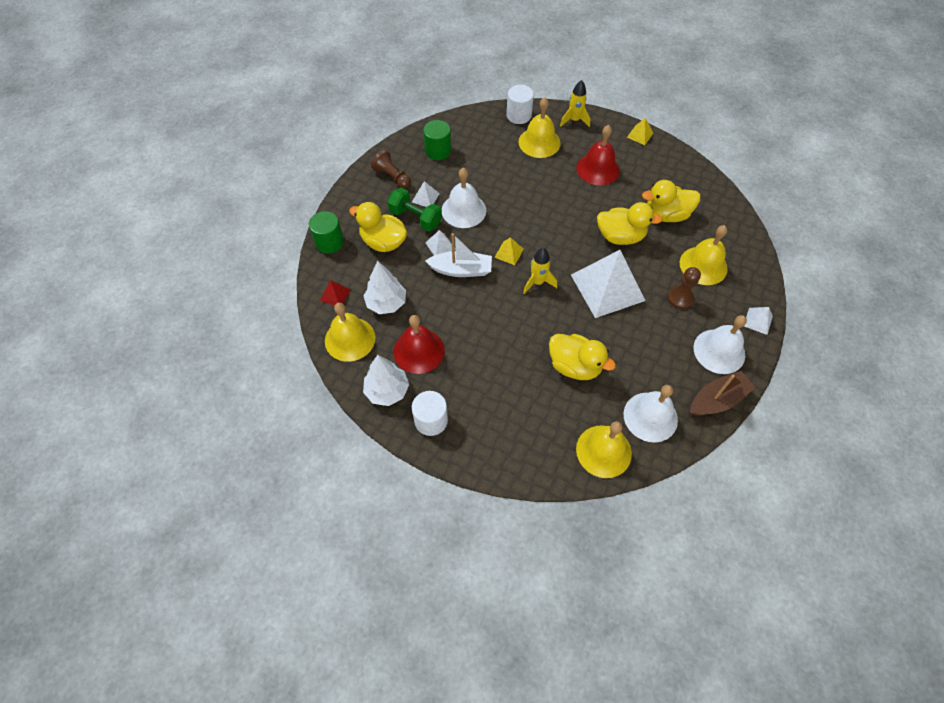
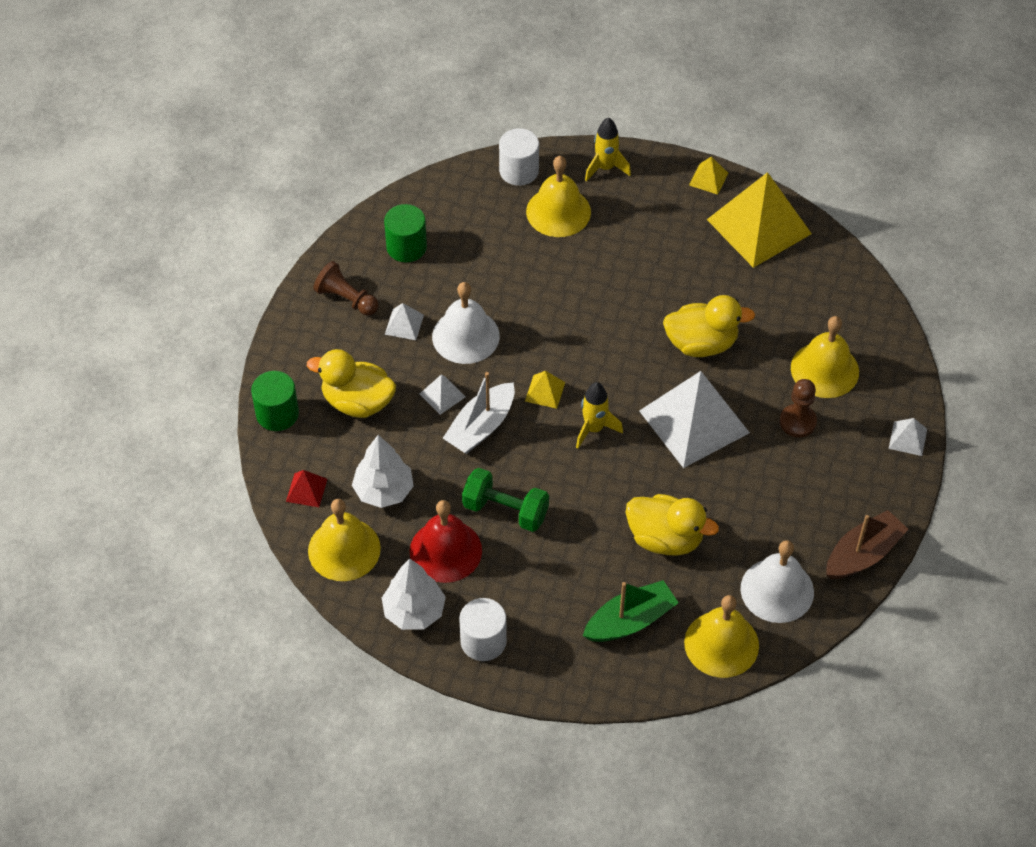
camera: 10 degrees left, 5 degrees down
(415, 218) = (396, 358): green dumbbell -> green dumbbell (505, 510)
(461, 270) = (481, 427): white boat -> white boat turned 135 degrees clockwise
(539, 422) = (630, 621): none -> green boat
(598, 169) = (653, 243): red bell -> none
(666, 215) = (763, 301): yellow duck -> none
(669, 168) = (759, 226): none -> yellow pyramid
(719, 351) = (859, 488): white bell -> none

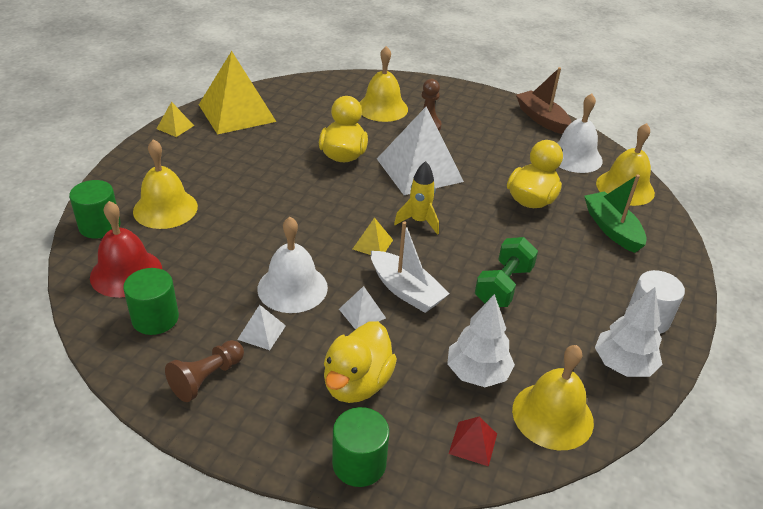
camera: 85 degrees left, 15 degrees down
(445, 551) = (550, 333): red bell -> red bell (126, 273)
(519, 171) = (99, 226): white cylinder -> green cylinder
(605, 168) = (130, 175): yellow rocket -> none
(908, 438) = (447, 88): white pyramid -> none

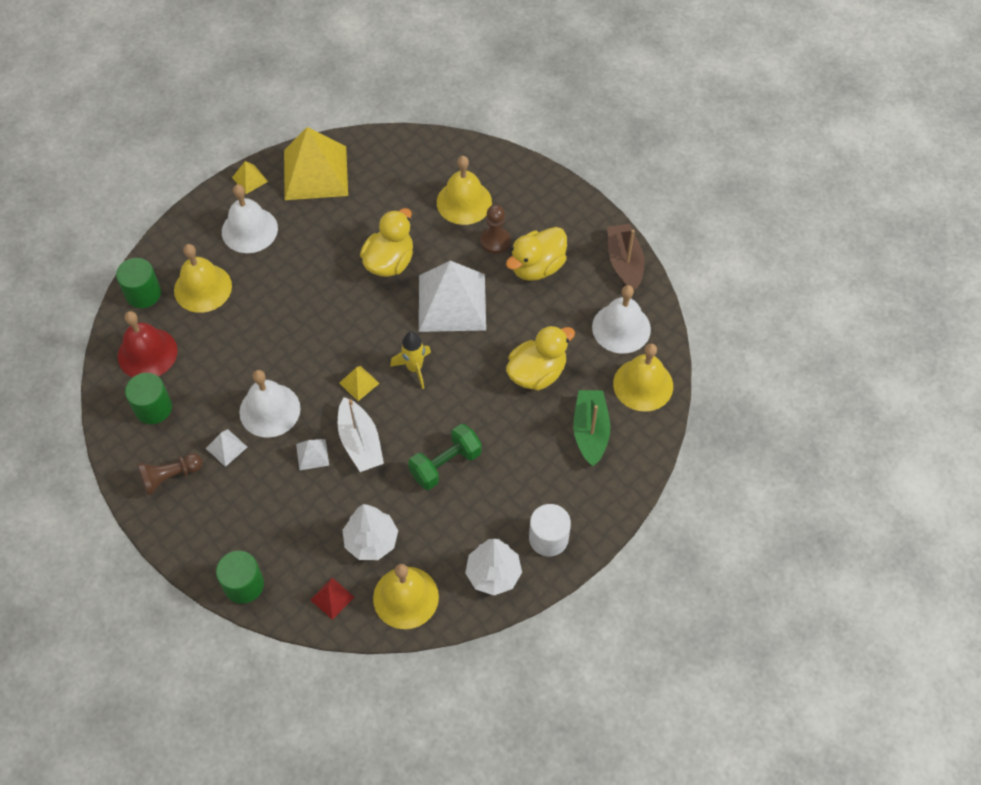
camera: 25 degrees right, 20 degrees up
(193, 159) = (249, 230): none -> white bell
(357, 383) = (275, 518): yellow duck -> yellow duck (537, 267)

